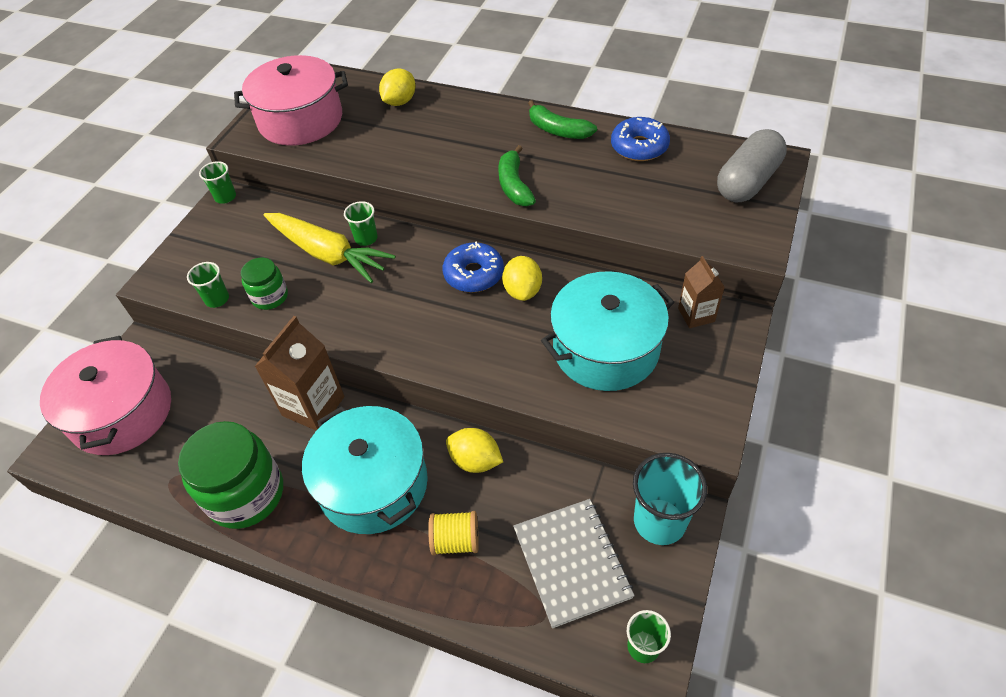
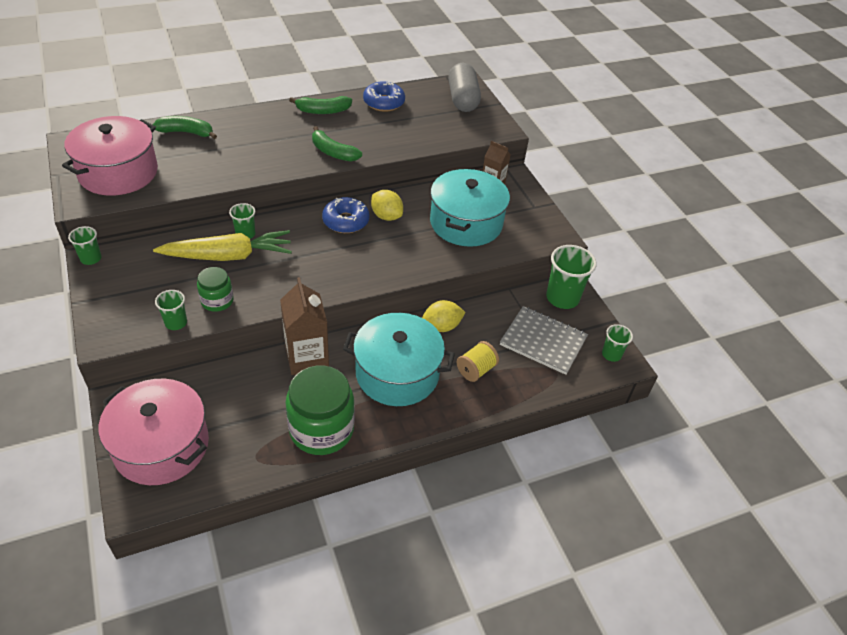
camera: 50 degrees left, 5 degrees down
(400, 102) = (186, 132): yellow lemon -> green banana
(659, 521) = (562, 298): turquoise cup -> green cup

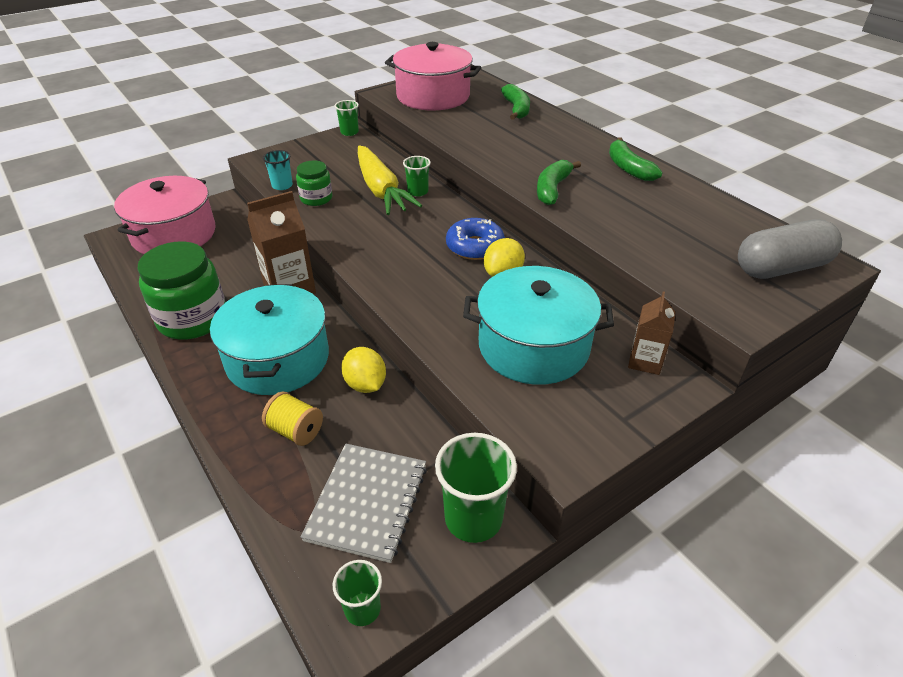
camera: 80 degrees right, 5 degrees down
(176, 323) = (282, 185): green cup -> turquoise cup
(384, 102) = (693, 204): blue donut -> none

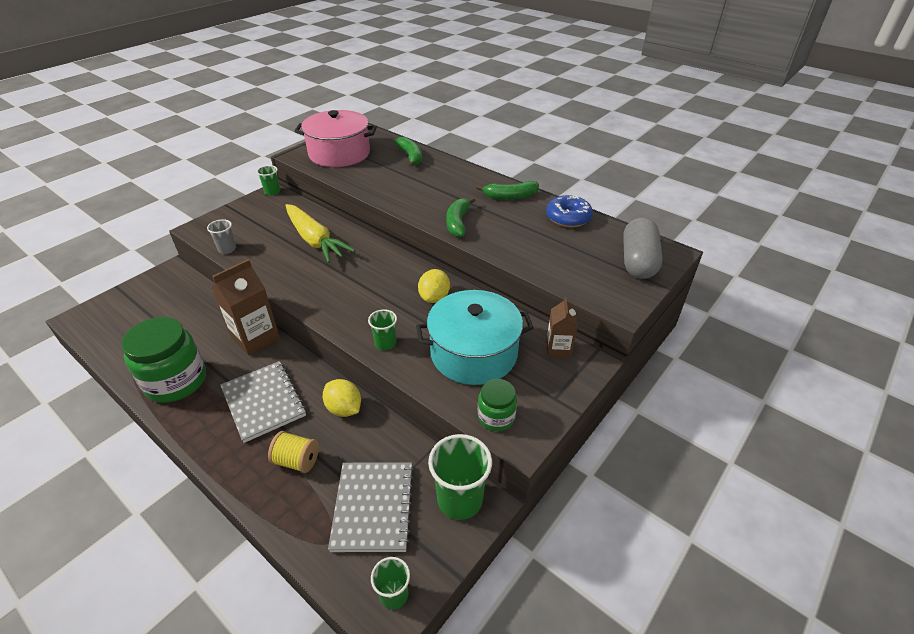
camera: 15 degrees left, 0 degrees up
(174, 234) = (134, 306): pink pot -> none
(278, 359) = (263, 402): turquoise pot -> grey notebook
(282, 185) = (227, 249): turquoise cup -> grey cup
(316, 198) = (261, 256): green jar -> green jar (496, 417)
(417, 192) = (346, 237): green cup -> green cup (385, 343)
(475, 247) = (406, 278): blue donut -> blue donut (568, 218)
(628, 168) = (510, 196): green banana -> green banana turned 60 degrees counterclockwise
(781, 268) = (638, 261): grey capsule -> grey capsule turned 45 degrees counterclockwise

